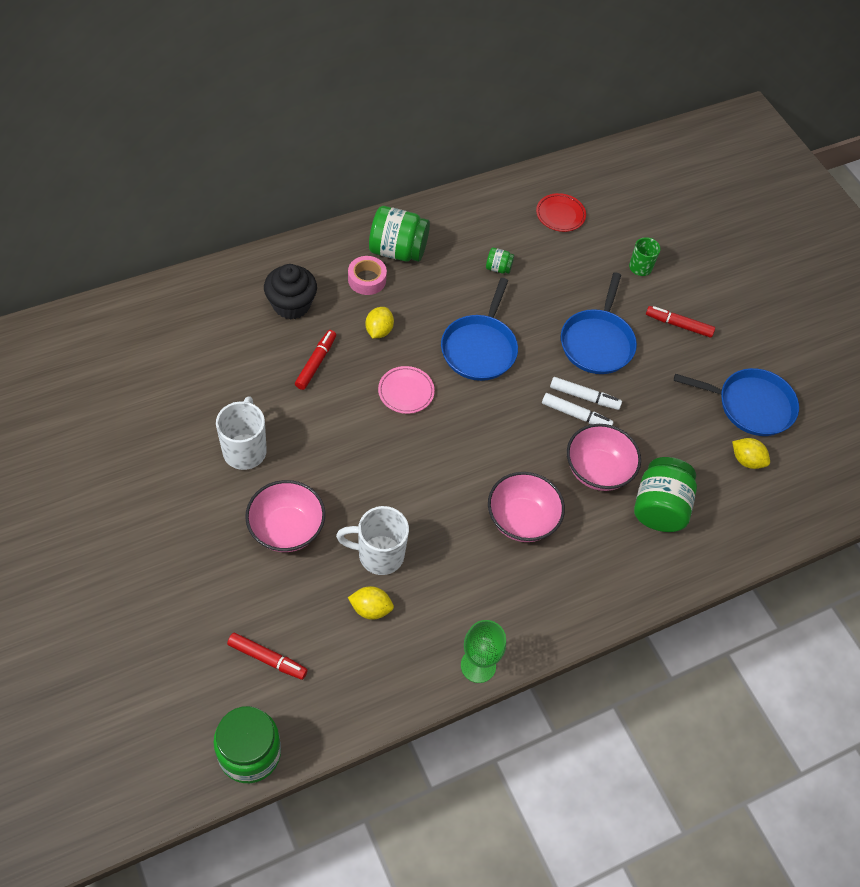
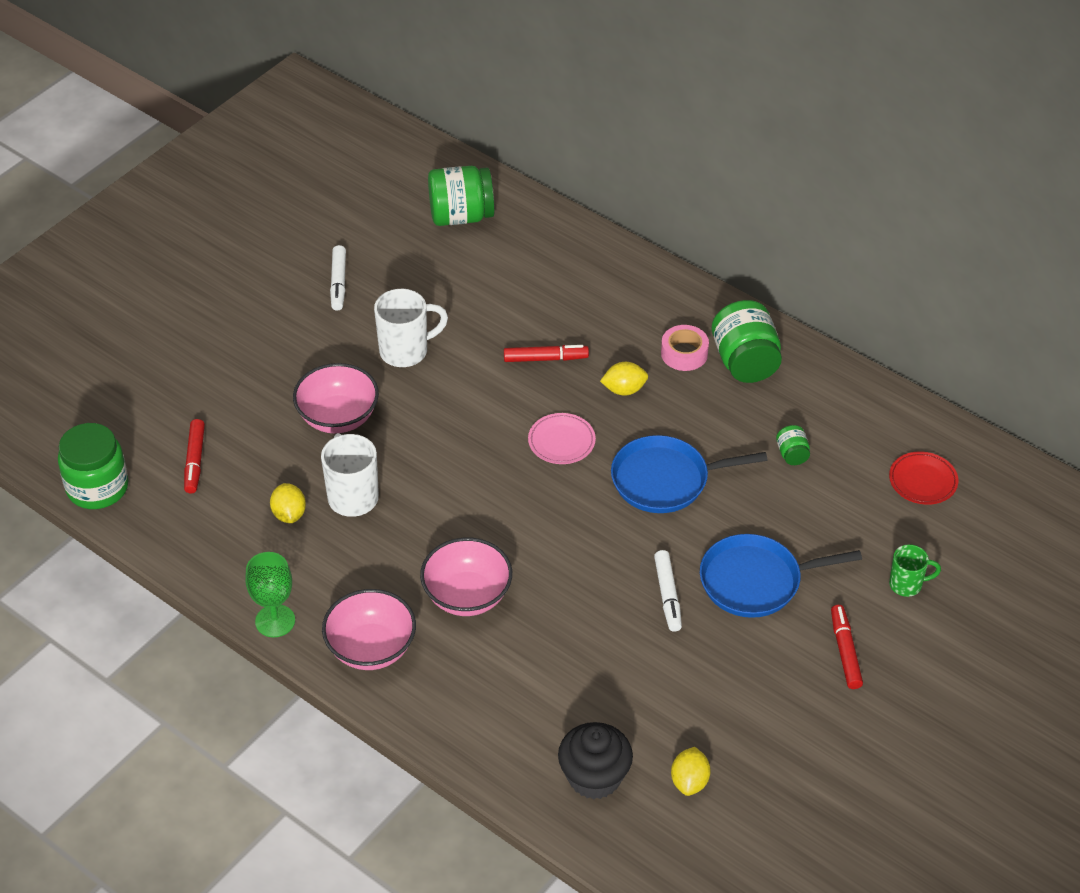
camera: 70 degrees right, 10 degrees down
(291, 305) = (604, 310): black cupcake -> black cupcake (594, 777)
(576, 415) = (637, 596): white marker -> white marker (338, 283)
(597, 470) = (575, 641): pink bowl -> pink bowl (371, 648)
(659, 507) = (564, 714): green jar -> green jar (461, 216)
(750, 405) = (776, 762): blue pan -> none

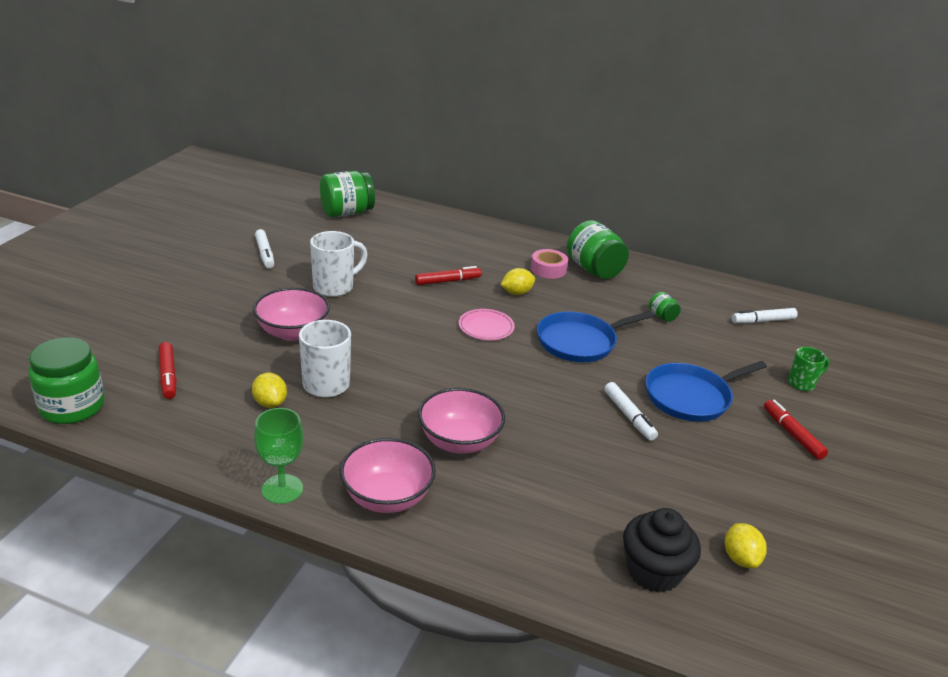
camera: 20 degrees left, 15 degrees down
(923, 481) = (763, 321): red plate -> white marker

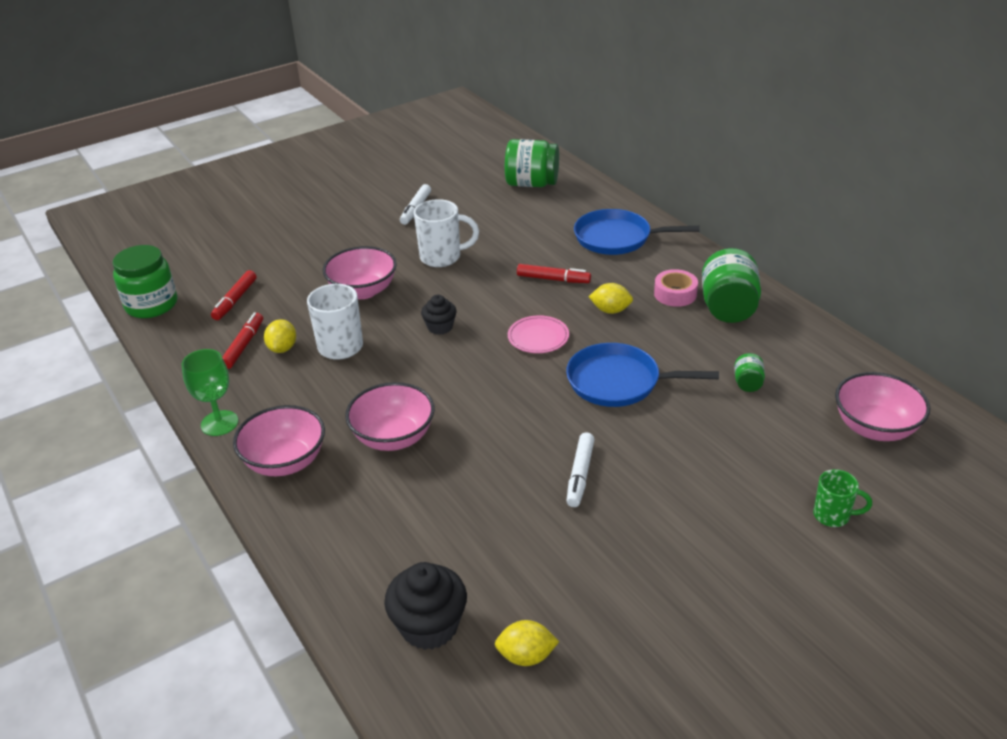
camera: 40 degrees right, 5 degrees up
(397, 342) = (440, 327): none -> black cupcake
(691, 397) = (673, 480): blue pan -> blue pan (617, 238)
(740, 558) = (526, 656): yellow lemon -> yellow lemon turned 60 degrees clockwise
(763, 321) = (875, 428): white marker -> pink bowl
(792, 434) = (745, 564): red marker -> red marker (243, 345)

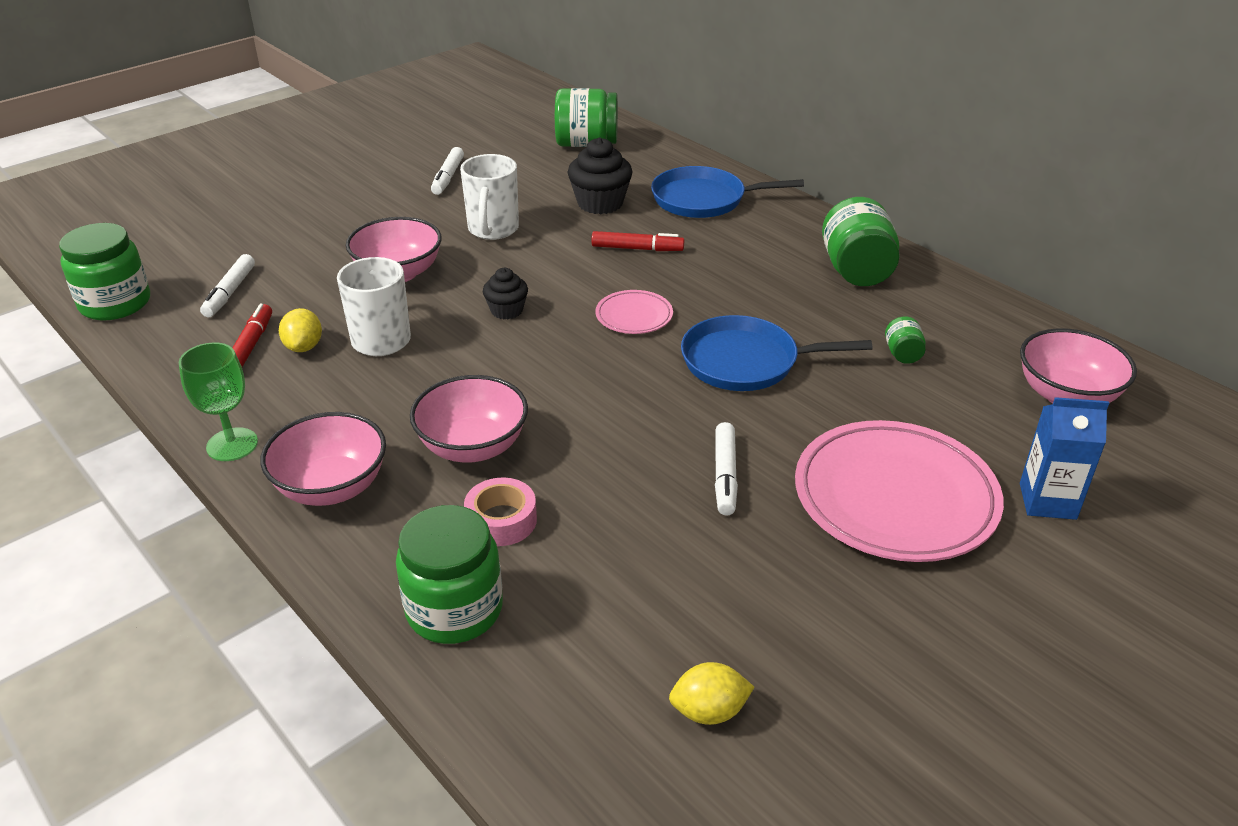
camera: 10 degrees left, 0 degrees up
(235, 300) = (230, 292): red marker -> white marker
(357, 562) = (454, 609): none -> green jar
(429, 626) = (570, 684): black cupcake -> black cupcake (600, 203)
(442, 257) = (493, 230): white mug -> white mug turned 105 degrees clockwise
(610, 310) = (716, 280): yellow lemon -> none
(675, 294) = (789, 258): pink tape -> pink tape (501, 520)
(709, 503) = (895, 498): none -> pink plate
(833, 516) = (1047, 501): green mug -> blue carton

